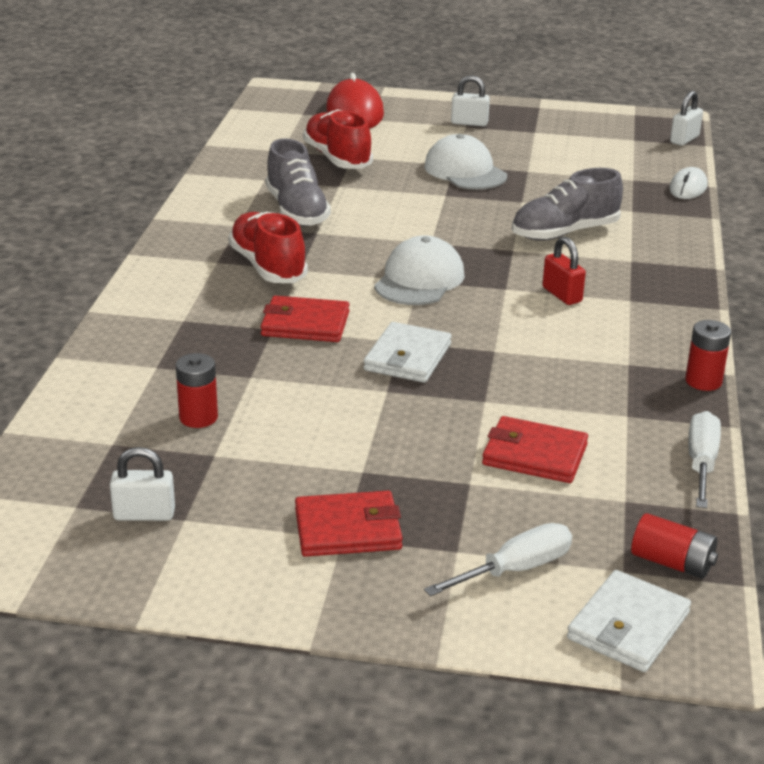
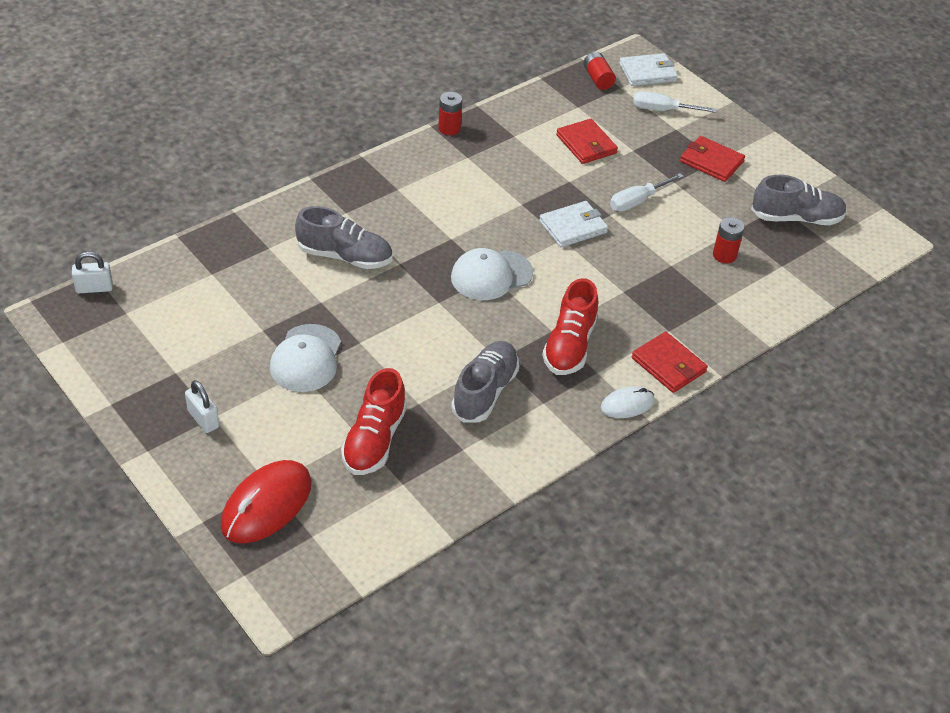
camera: 140 degrees left, 15 degrees up
(144, 514) = (796, 218): white padlock -> grey shoe
(305, 324) = (601, 283): red wallet -> red wallet (668, 365)
(562, 295) = (428, 214): red padlock -> none
(688, 187) = (194, 243): white mouse -> white mouse (627, 404)
(701, 464) = (520, 100): white screwdriver -> white screwdriver (637, 201)

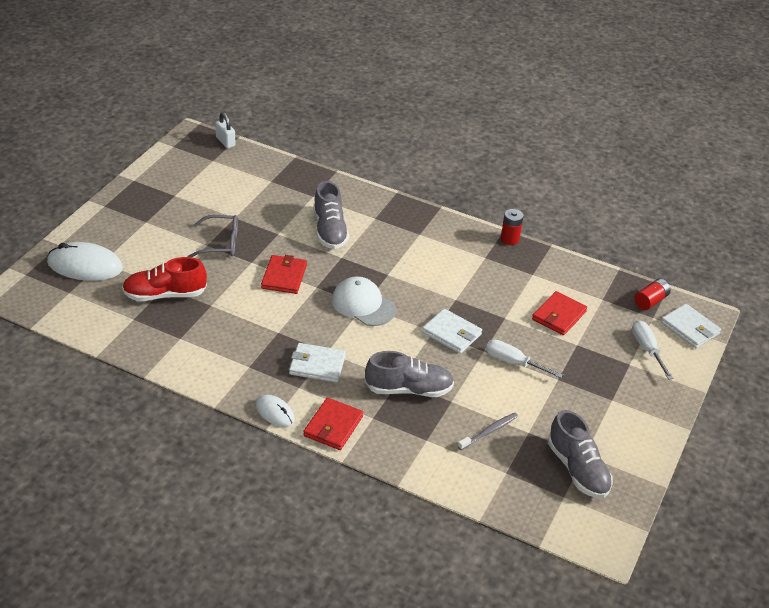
camera: 65 degrees right, 5 degrees down
(203, 419) = (141, 218): white padlock -> none
(267, 505) = (85, 266): red mouse -> white mouse
(306, 358) = (220, 243): white cap -> grey glasses
(485, 392) = (241, 334): grey shoe -> grey shoe (409, 389)
(569, 345) = (317, 365): red shoe -> white wallet
(711, 161) = (606, 396): red wallet -> red wallet (284, 276)
(724, 255) = (489, 431): red battery -> grey toothbrush

